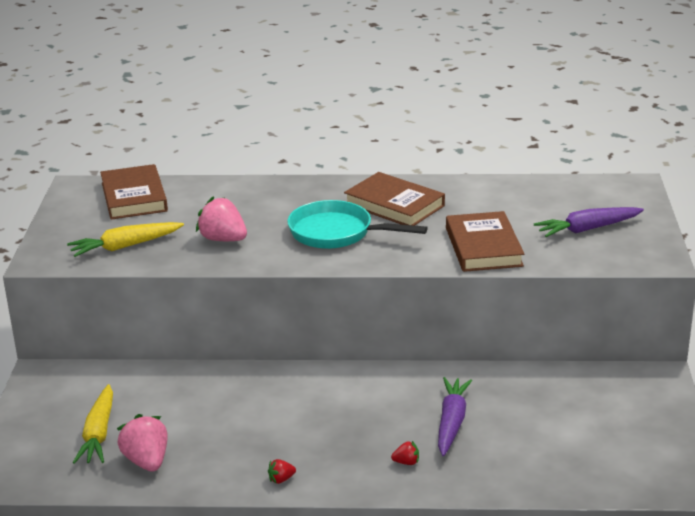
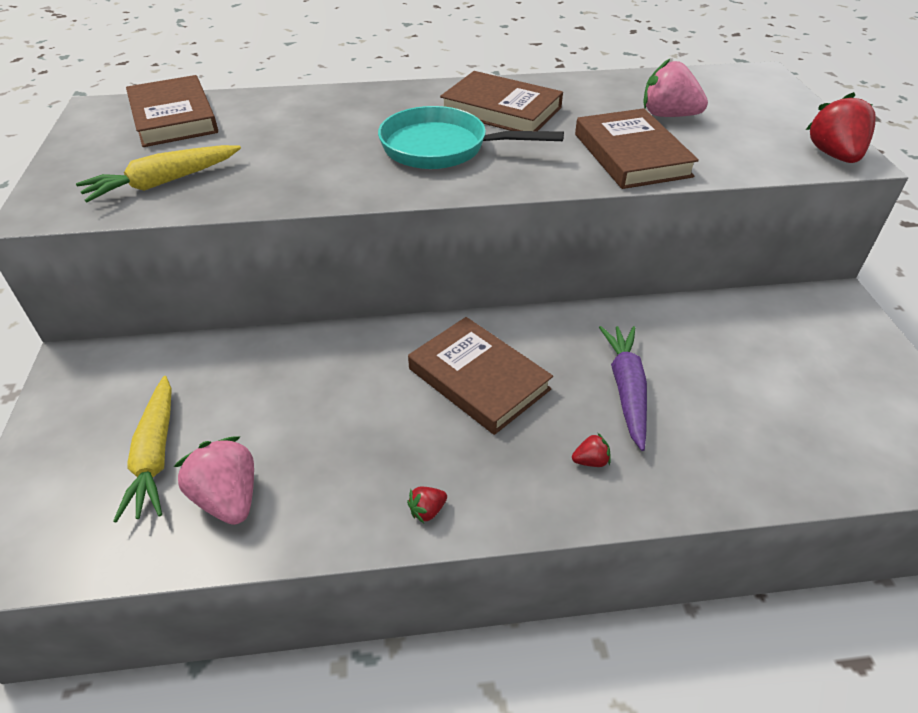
camera: 10 degrees left, 15 degrees up
(223, 239) = (296, 165): pink strawberry -> pink strawberry (668, 115)
(340, 407) = (478, 379): none -> brown book
(587, 229) = (742, 126): purple carrot -> none
(647, 257) = (834, 155): none -> red strawberry

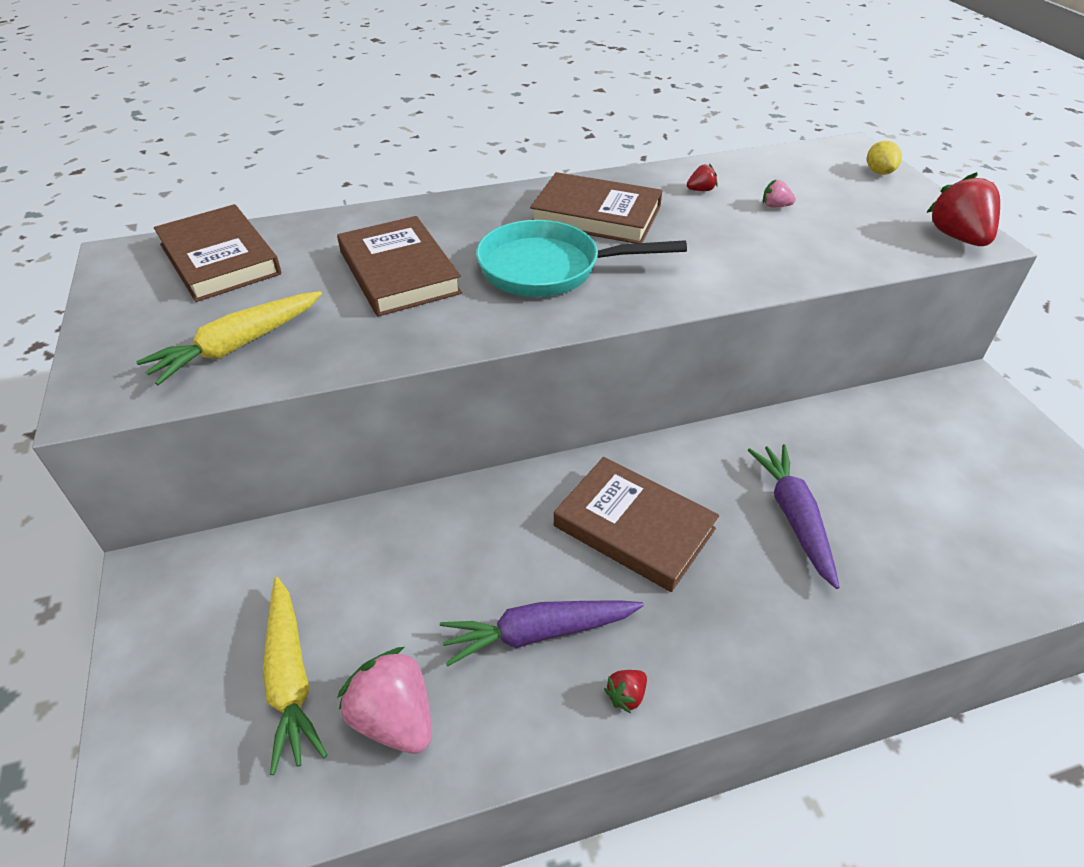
camera: 10 degrees left, 0 degrees up
(368, 451) = (538, 633): none -> purple carrot
(590, 461) = (782, 607): red strawberry -> red strawberry (701, 190)
(631, 155) = (754, 257): brown book -> brown book (399, 272)
(668, 115) = (775, 206): pink strawberry -> pink strawberry, size x0.47
(779, 95) = (879, 172): none -> yellow lemon

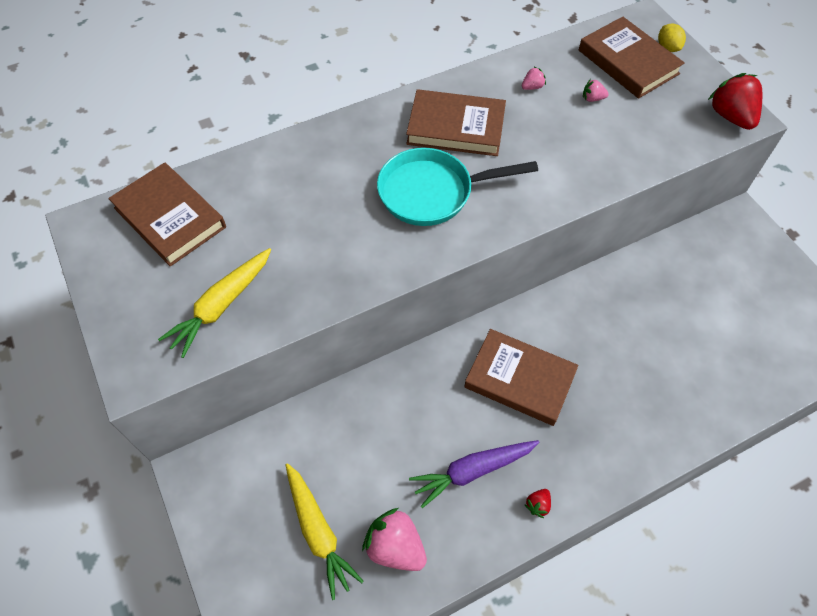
camera: 10 degrees left, 15 degrees up
(399, 272) = (318, 212): brown book -> brown book (628, 62)
(701, 190) = (532, 87): red strawberry -> pink strawberry
(794, 517) = (626, 353): purple carrot -> none

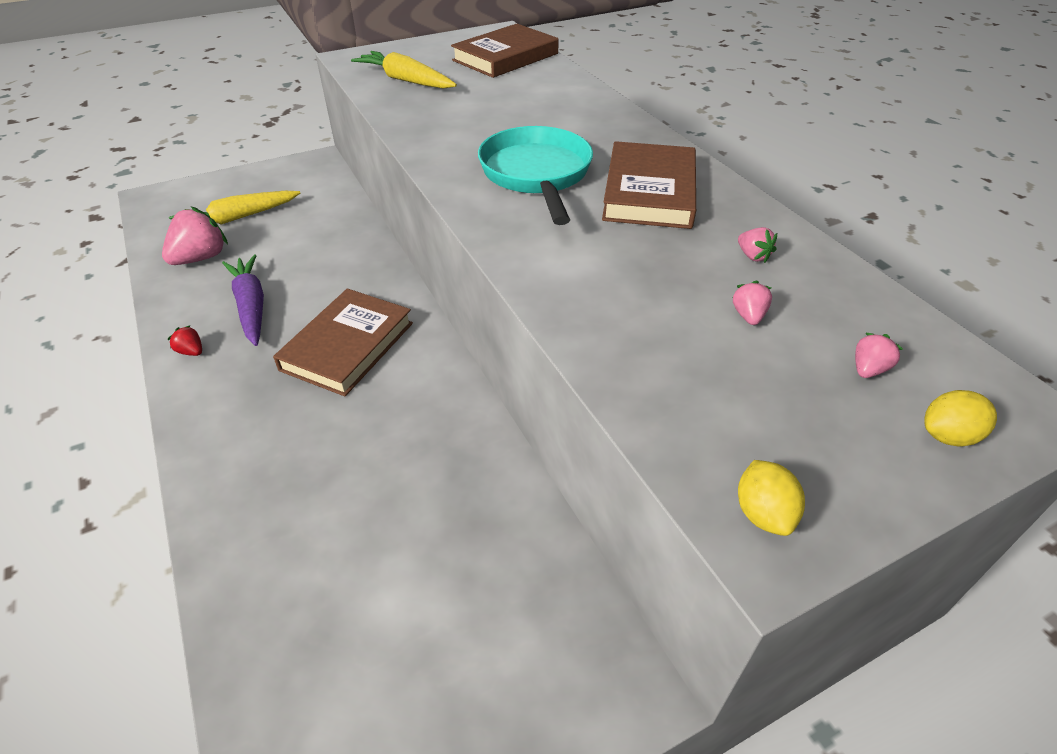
camera: 90 degrees right, 15 degrees down
(628, 62) = (868, 369): brown book -> pink strawberry
(730, 116) = (763, 513): red strawberry -> yellow lemon

